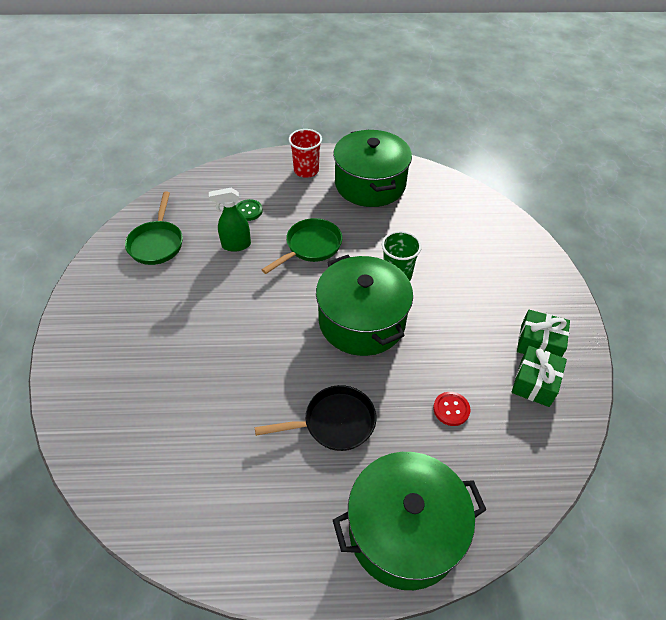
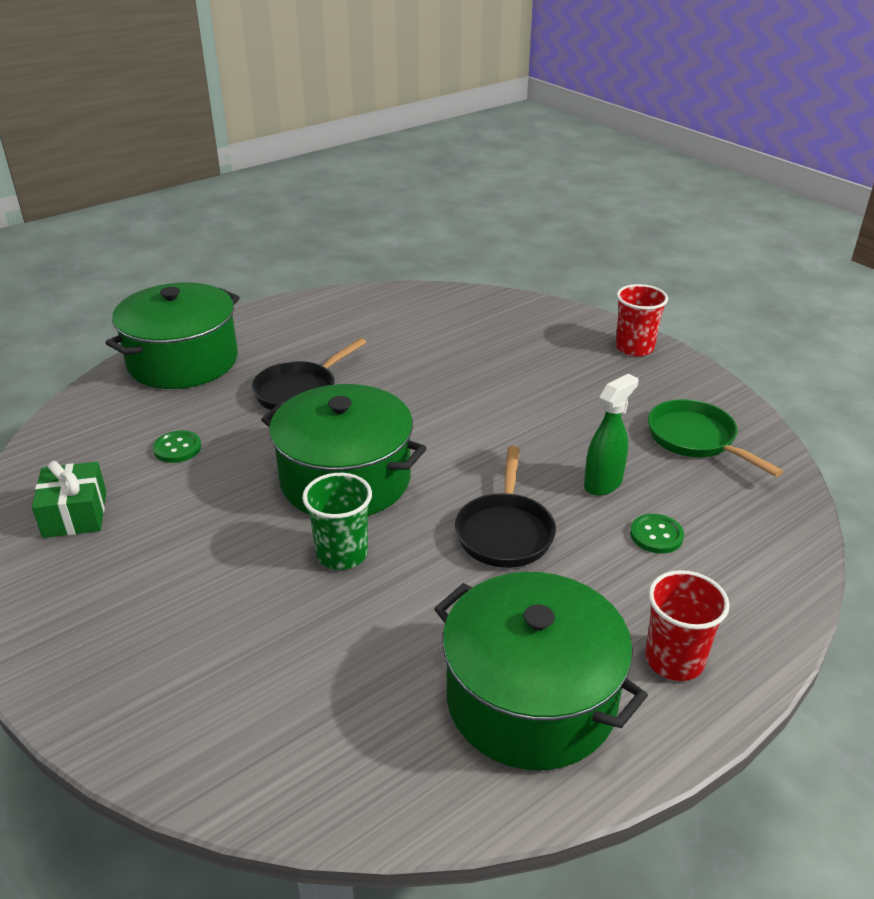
camera: 145 degrees right, 15 degrees down
(78, 326) = (634, 348): none -> red cup
(311, 247) = (505, 532): green pan -> black pan
(451, 409) = (177, 448): red button -> green button
(539, 343) = (76, 563): green gift -> none

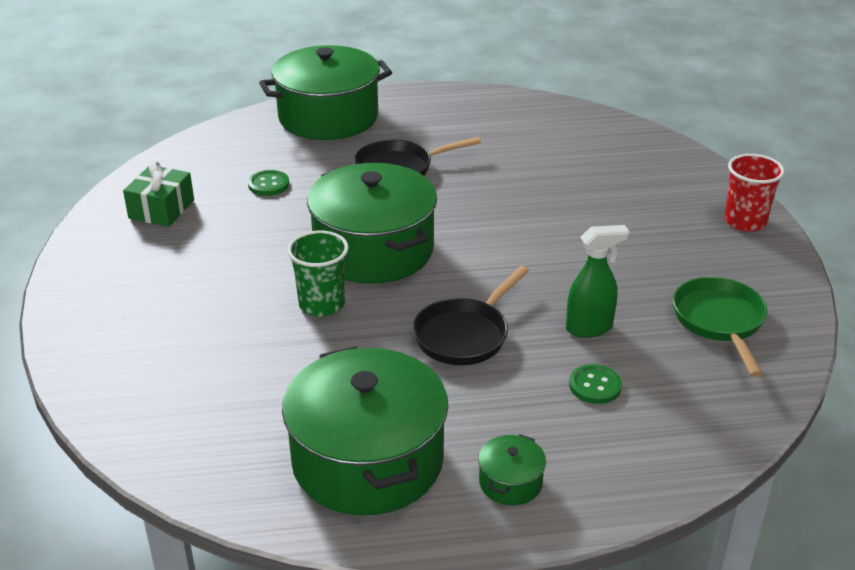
camera: 30 degrees right, 0 degrees up
(674, 660) = (510, 482): red cup -> green pot

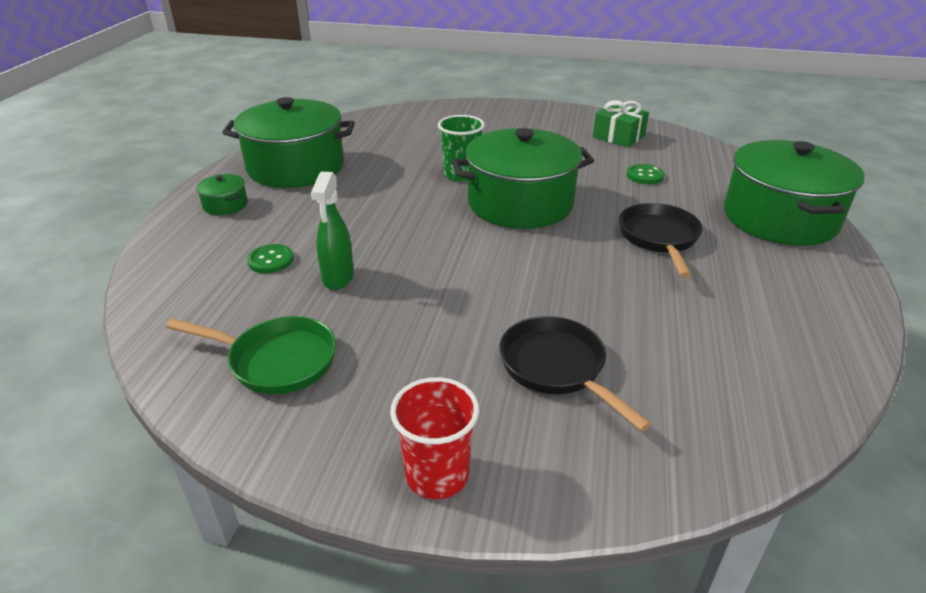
camera: 110 degrees right, 0 degrees up
(465, 335) = (380, 220): black pan -> black pan (557, 368)

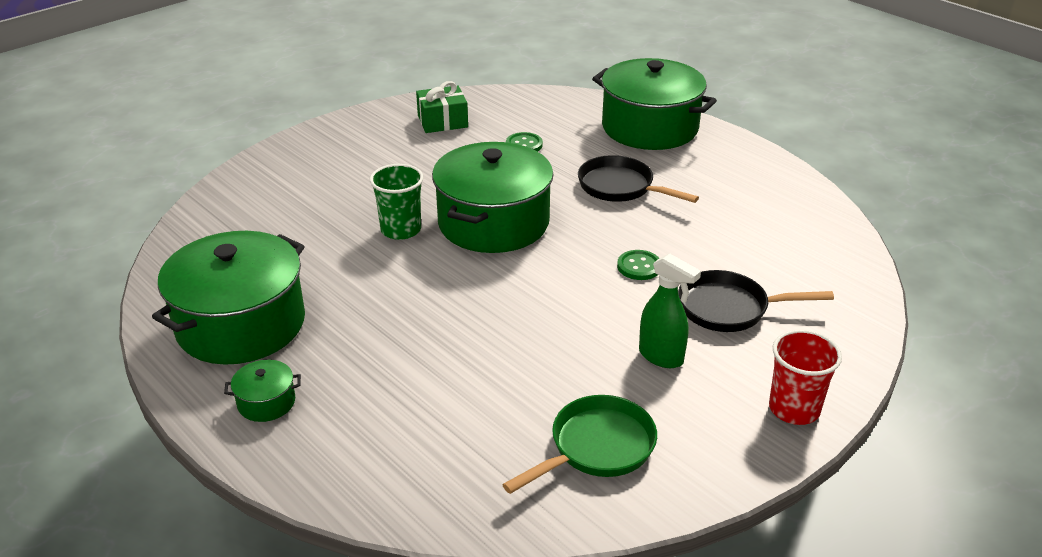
camera: 55 degrees left, 0 degrees up
(270, 260) = (425, 403): green button -> green button (639, 266)
(338, 278) = (504, 370): green spray bottle -> green spray bottle (661, 357)

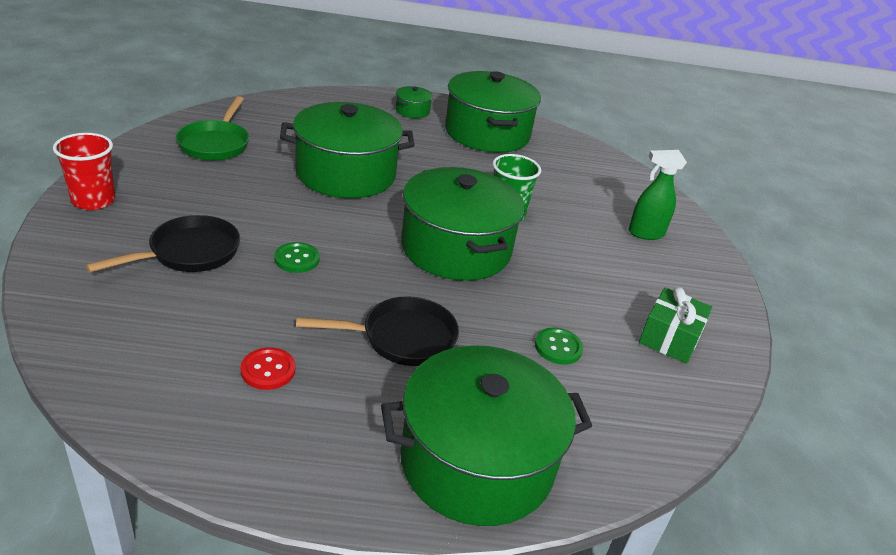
camera: 130 degrees right, 0 degrees up
(490, 335) = (346, 174): none -> green pot
(661, 357) = (217, 200): green spray bottle -> green spray bottle (645, 233)
(729, 205) = (268, 370): none -> red button

